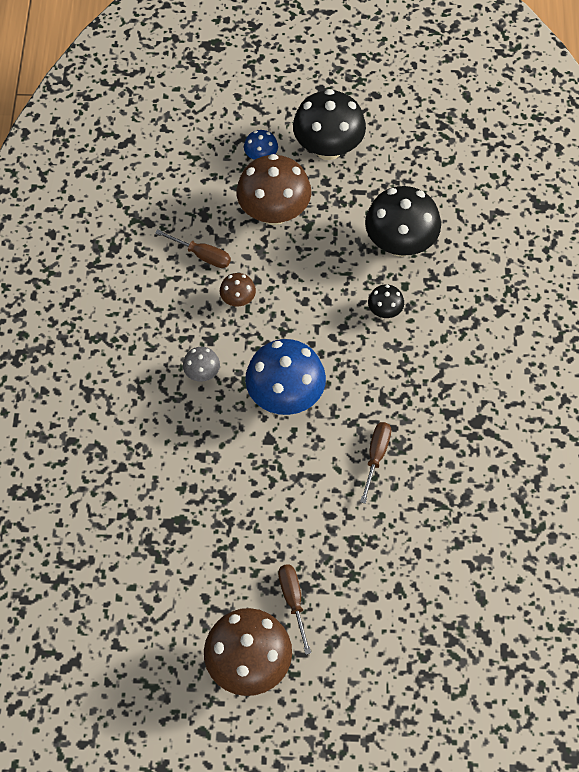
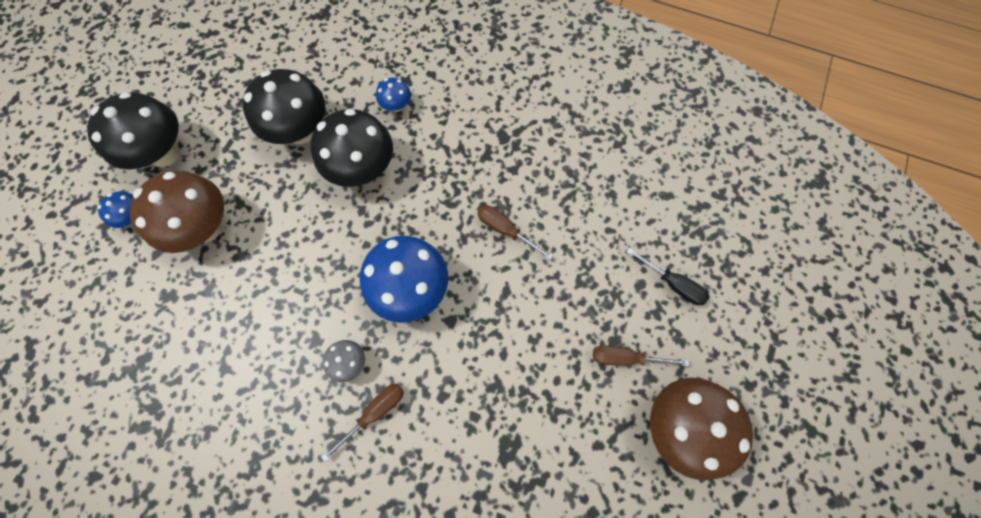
camera: 70 degrees left, 10 degrees up
(202, 255) = (215, 315): brown screwdriver -> brown screwdriver (375, 413)
(238, 300) = (284, 297): brown mushroom -> none
(385, 311) = (363, 169): black mushroom -> black mushroom, size x2.11
(385, 626) = (672, 284): none -> black screwdriver
(466, 313) = (396, 106): none -> blue mushroom

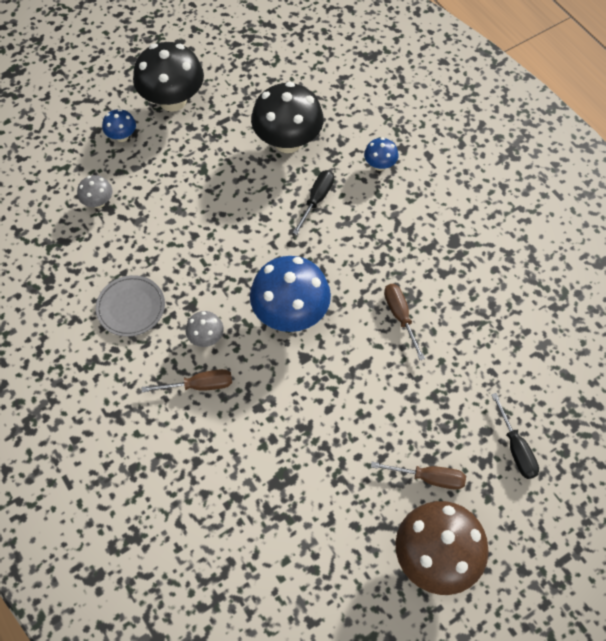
camera: 35 degrees right, 10 degrees down
(154, 297) = (98, 202): none -> grey mushroom
(206, 228) = (166, 174): brown mushroom -> none
(258, 381) = (131, 307): none -> grey plate
(363, 169) = (316, 199): black mushroom -> black screwdriver
(626, 358) = (429, 478): brown screwdriver -> brown screwdriver turned 150 degrees clockwise

